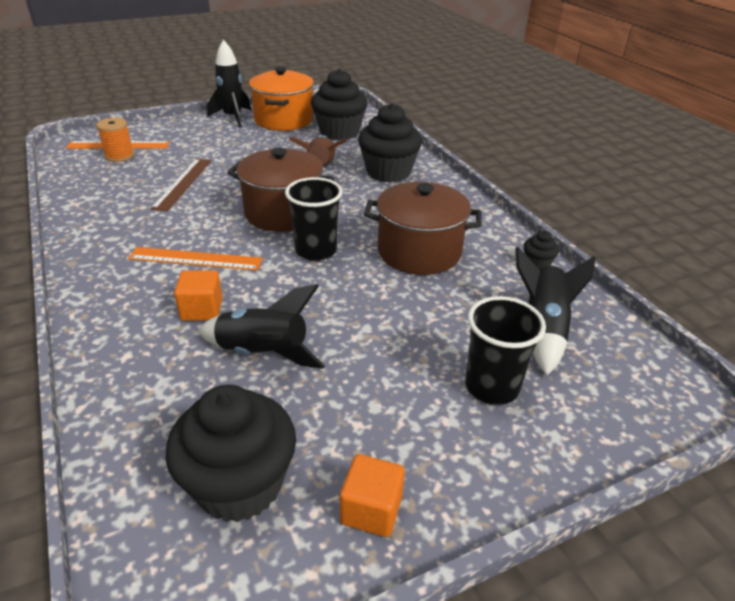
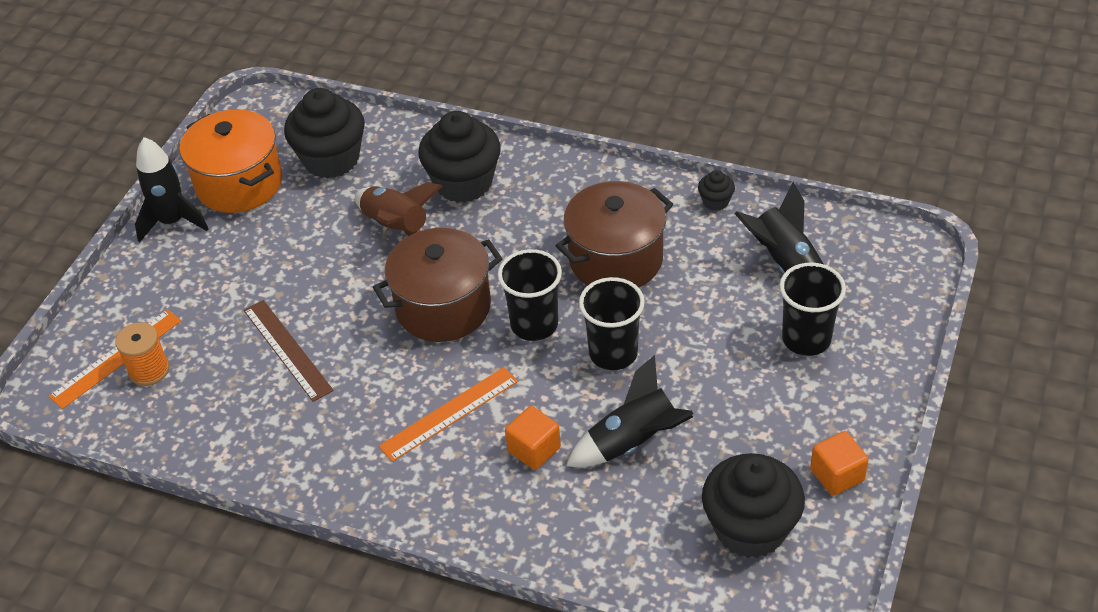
camera: 40 degrees left, 10 degrees up
(336, 296) = (613, 353): none -> black cup

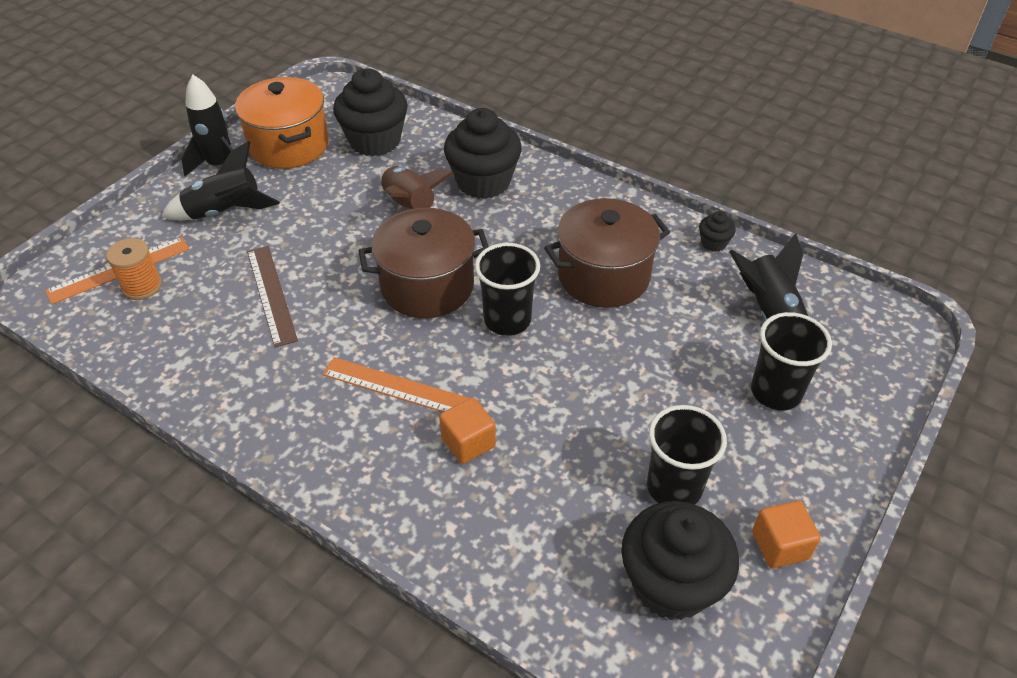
camera: 10 degrees right, 0 degrees up
(449, 413) = (397, 387): orange ruler -> orange ruler turned 45 degrees clockwise
(613, 353) = (575, 364): black cup -> black cup (674, 487)
(633, 442) = (570, 458): black rocket -> black rocket (225, 212)

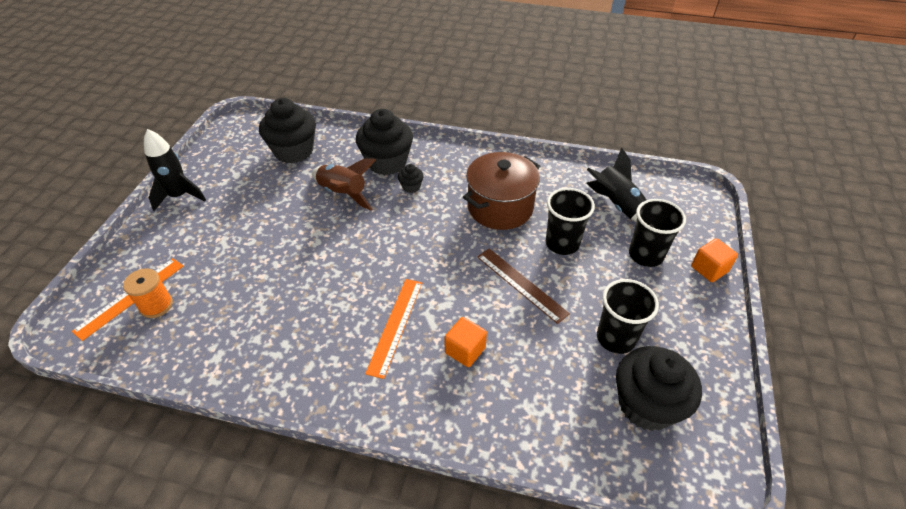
camera: 20 degrees left, 0 degrees up
(225, 212) = (200, 230): black rocket -> none
(271, 294) = (266, 283): brown ruler -> brown ruler (521, 284)
(289, 145) = (229, 169): orange pot -> none
(397, 387) = (395, 325): orange ruler -> orange ruler turned 75 degrees counterclockwise
(427, 286) = (382, 246): brown pot -> none
(507, 320) = (450, 255): black cup -> black cup (562, 243)
(713, 243) = (559, 168): black cupcake -> black cupcake (411, 187)
(780, 545) = (698, 356): orange cube -> orange cube (709, 269)

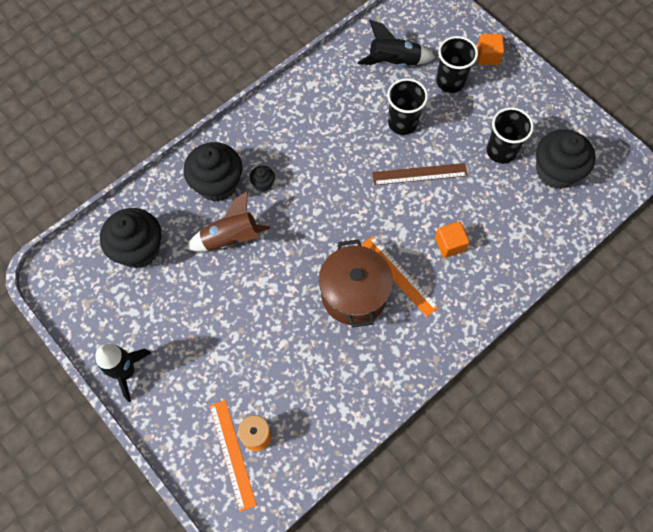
camera: 55 degrees left, 20 degrees up
(500, 207) = (336, 137): brown pot -> brown pot (354, 294)

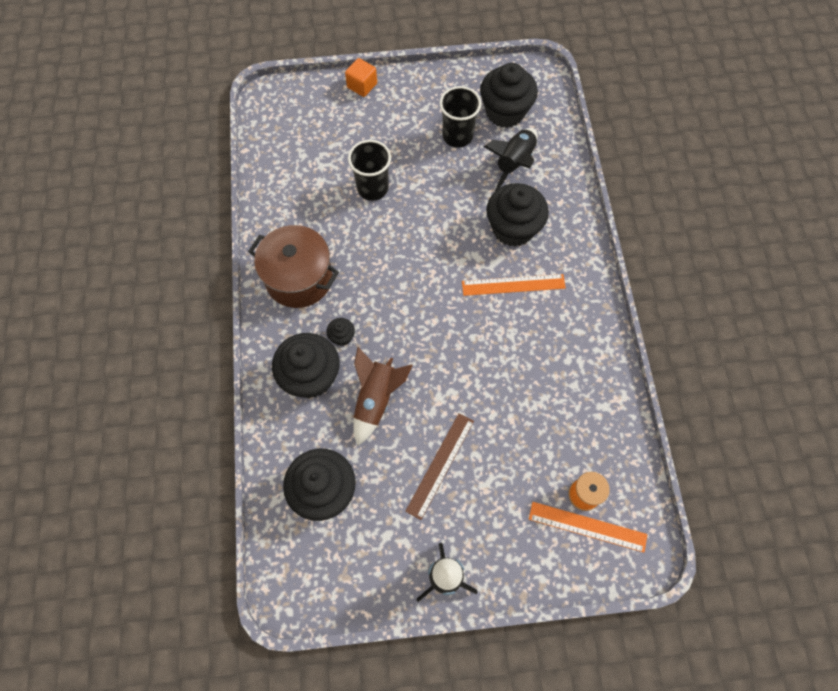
camera: 55 degrees left, 0 degrees up
(354, 294) = (506, 331): brown pot -> brown pot (299, 278)
(394, 62) = (307, 155): black rocket -> black rocket (514, 163)
(419, 174) = (431, 207): brown ruler -> brown ruler (440, 465)
(449, 244) = (513, 228): orange cube -> black cupcake
(450, 82) = (363, 128): black cup -> none

